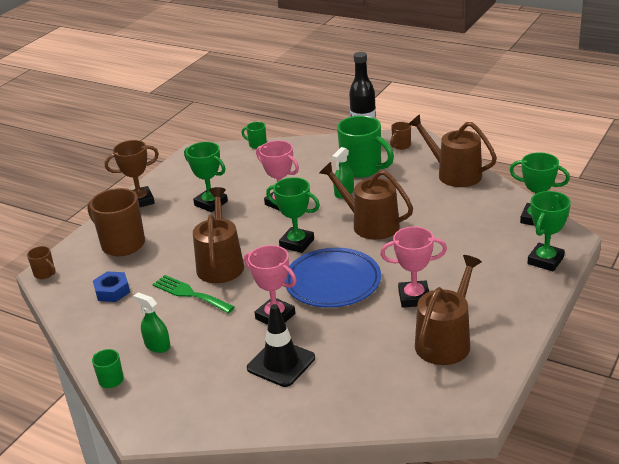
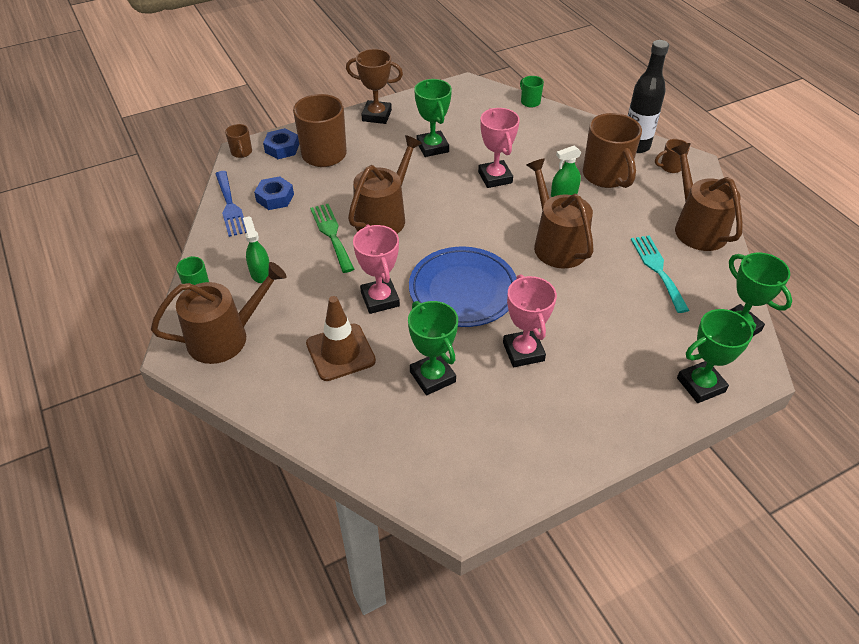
camera: 30 degrees right, 15 degrees up
(77, 314) = (230, 206): none -> blue fork
(80, 256) = (282, 148): none -> blue nut
(281, 363) = (340, 352): black traffic cone -> brown traffic cone
(297, 243) = (469, 229): green trophy -> green trophy (432, 377)
(363, 169) = (606, 176): green mug -> brown mug
(414, 297) = (523, 351): pink trophy -> pink trophy turned 45 degrees clockwise
(445, 341) = (508, 420): brown watering can -> brown watering can (225, 337)
(454, 209) = (658, 269): none -> turquoise fork

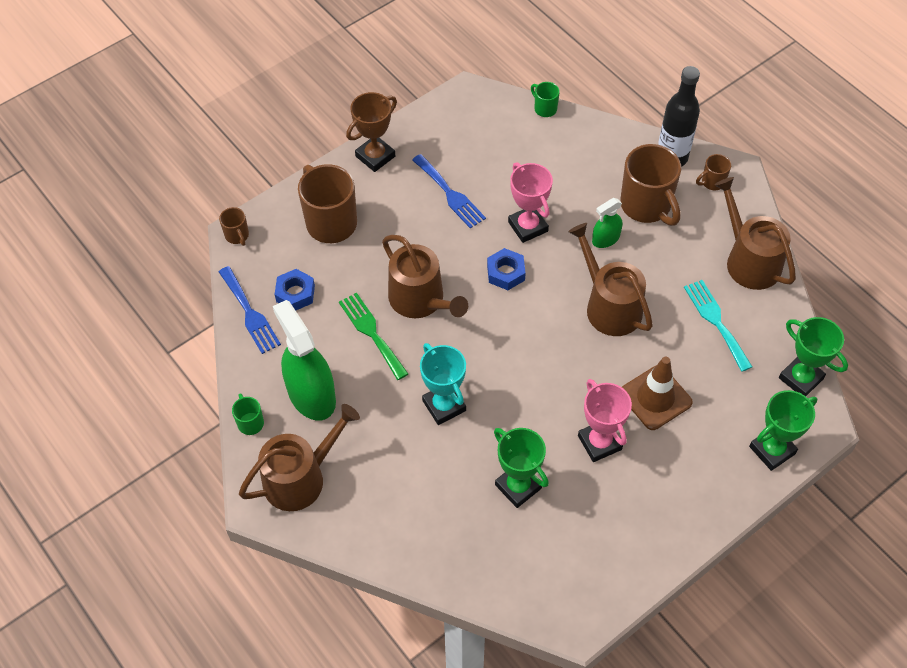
camera: 10 degrees left, 10 degrees up
(260, 273) = (311, 395): green spray bottle -> green spray bottle, size x1.96
(282, 148) = (281, 222): blue nut -> blue nut (505, 273)
(340, 352) = (421, 475): brown traffic cone -> brown traffic cone (655, 398)
(376, 115) = (375, 156): brown trophy -> brown trophy turned 45 degrees counterclockwise
(380, 299) = (444, 405): pink trophy -> turquoise trophy
(383, 217) = (421, 300): brown watering can -> brown watering can turned 120 degrees clockwise
(432, 147) = (450, 194): green trophy -> blue fork
(463, 291) = (525, 381): blue plate -> none

